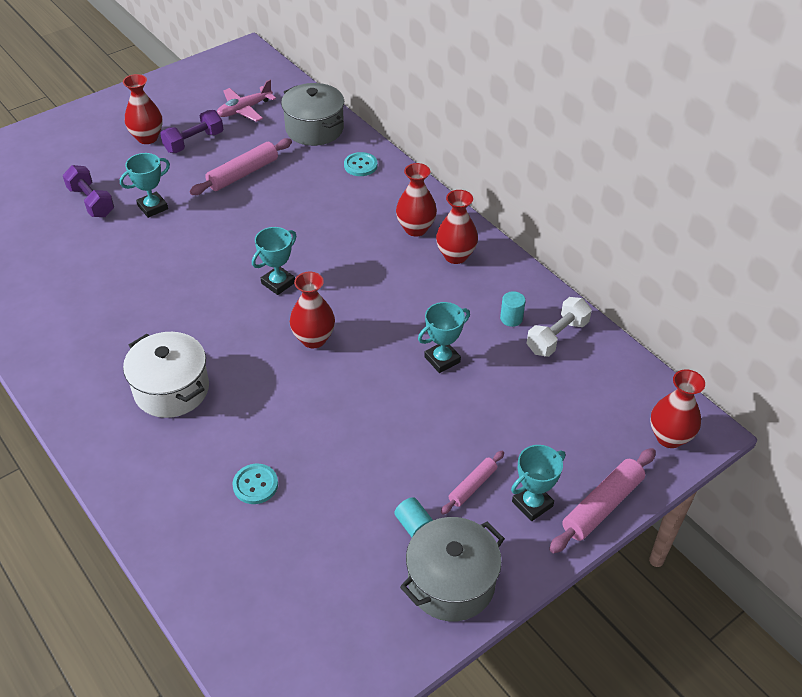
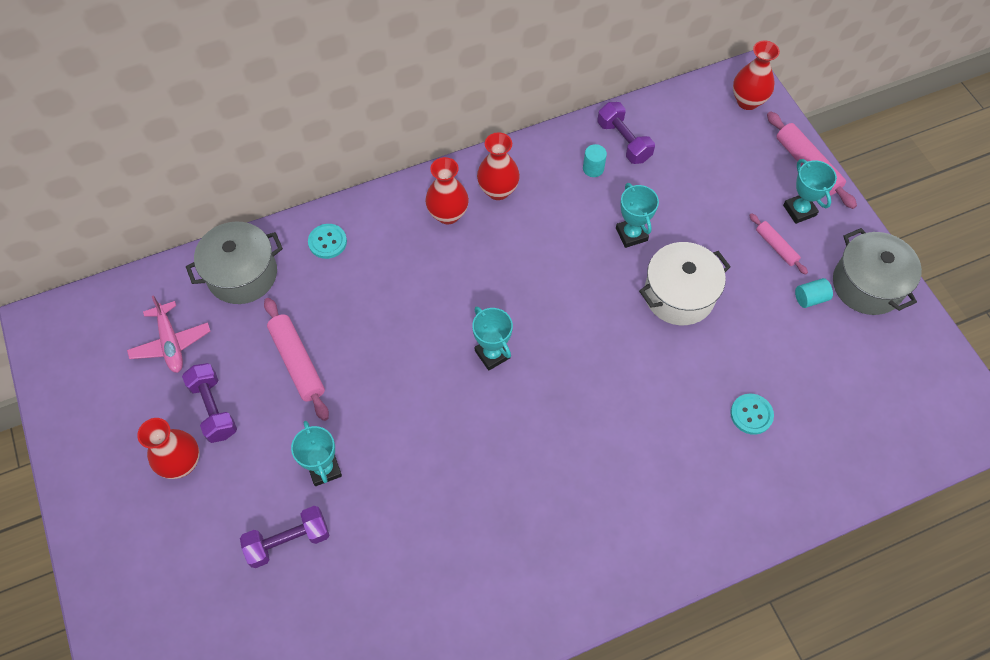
camera: 75 degrees left, 15 degrees up
(171, 389) = (620, 476): white pot -> white pot (679, 295)
(313, 339) = (580, 335): red vase -> none
(557, 337) = (623, 141): white dumbbell -> purple dumbbell

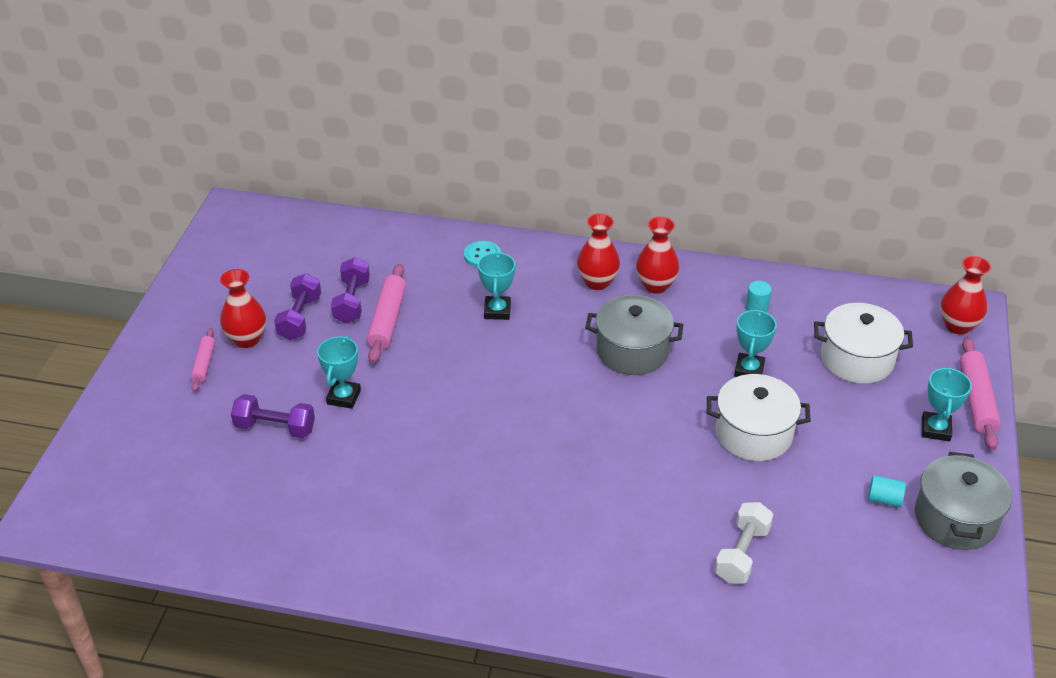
camera: 35 degrees right, 20 degrees down
(171, 343) = (308, 263): pink plane -> none
(242, 274) = (398, 246): grey pot -> grey pot (632, 351)
(492, 354) = (546, 392): turquoise trophy -> turquoise trophy (497, 311)
(623, 141) = (804, 302): purple dumbbell -> purple dumbbell (352, 301)
(701, 176) = (857, 359): none -> white pot
(751, 414) = (742, 553): turquoise button -> white dumbbell
(776, 246) = (885, 445): pink rolling pin -> pink rolling pin (204, 364)

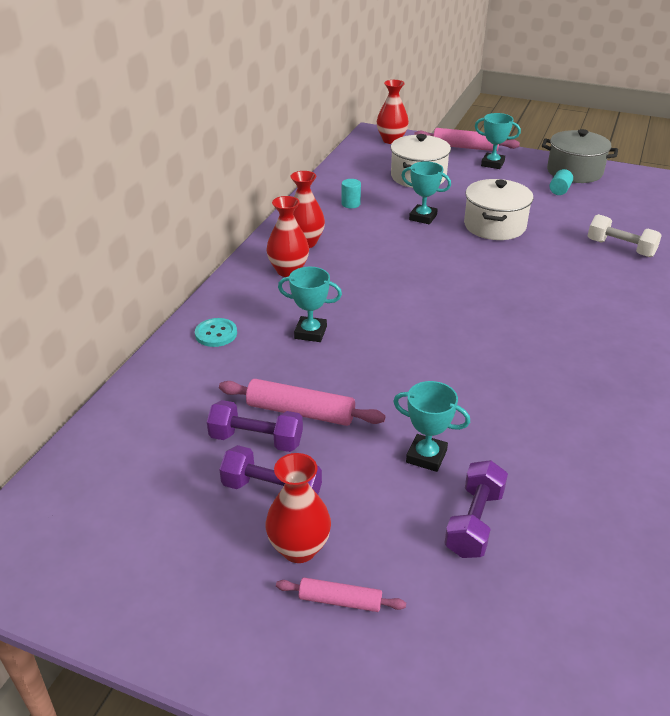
camera: 80 degrees left, 5 degrees down
(632, 351) = (389, 265): grey pot -> none

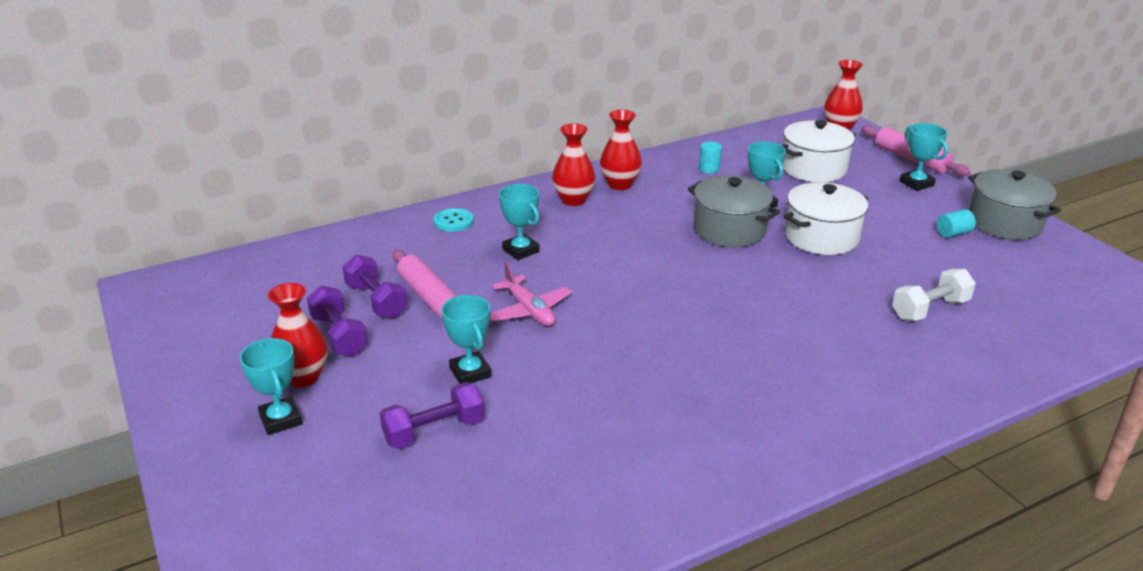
camera: 40 degrees right, 5 degrees down
(340, 600) = (280, 420): pink rolling pin -> turquoise trophy
(392, 379) = (529, 310): none -> pink plane
(432, 246) = (729, 230): none -> grey pot
(620, 248) = (930, 309): white dumbbell -> white dumbbell turned 75 degrees clockwise

